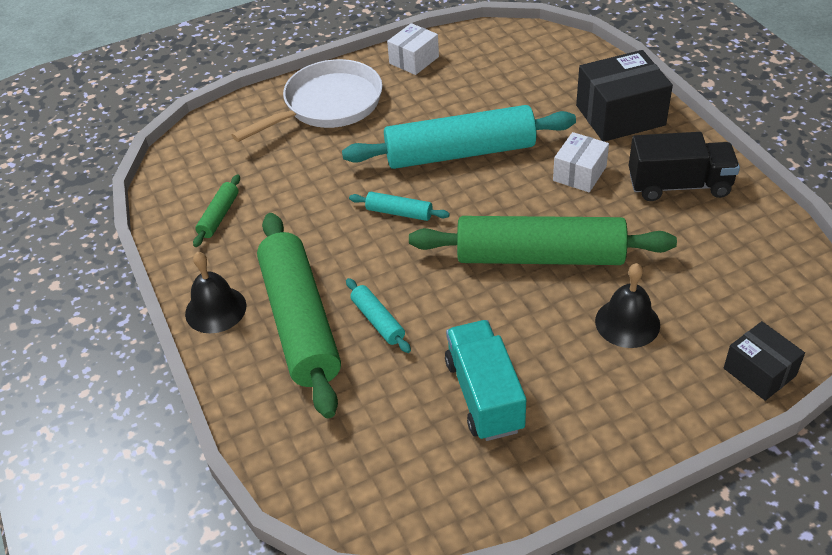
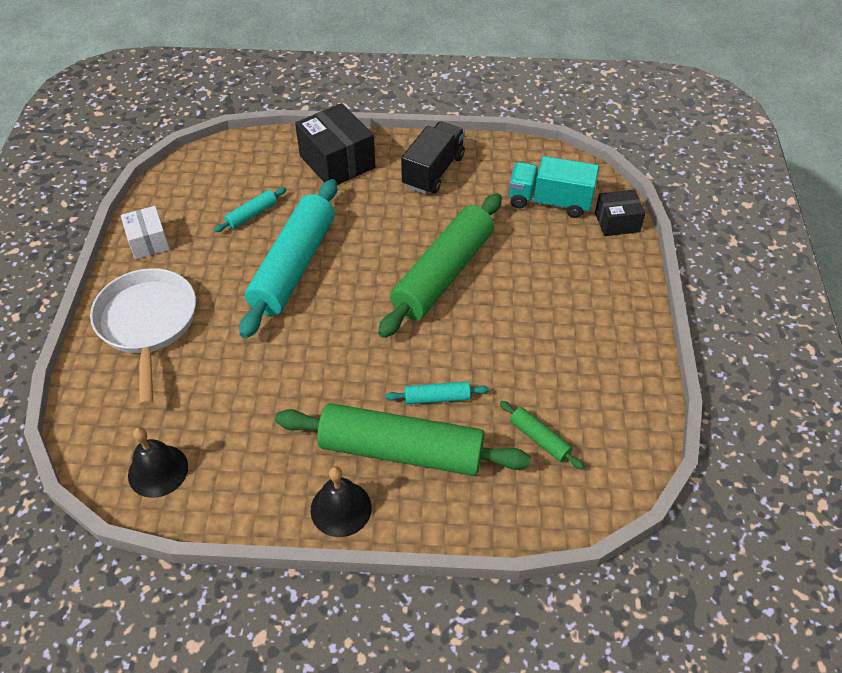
camera: 65 degrees left, 5 degrees up
(219, 216) = (222, 463): green rolling pin -> green rolling pin (539, 439)
(399, 212) = (329, 333): turquoise rolling pin -> turquoise rolling pin (252, 215)
(484, 395) = (551, 366): turquoise truck -> turquoise truck (549, 201)
(579, 173) = (378, 212): white box -> none
(620, 115) = (337, 162): black box -> black box turned 45 degrees counterclockwise
(627, 322) = (537, 260): black bell -> black bell (158, 470)

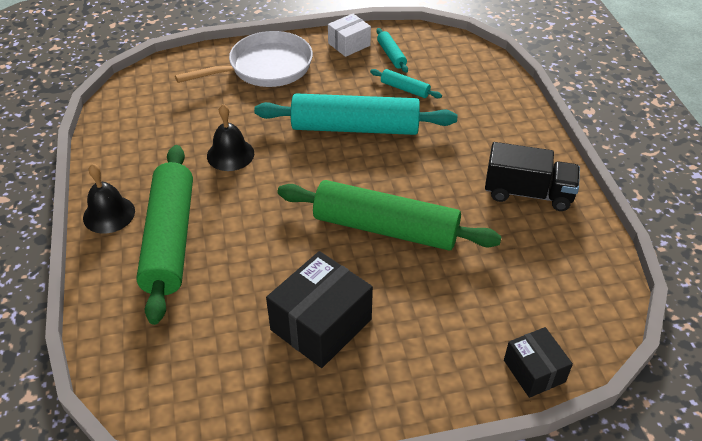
camera: 75 degrees right, 5 degrees down
(158, 470) = (133, 110): black bell -> black bell (230, 154)
(337, 162) = (501, 123): black box -> black box (321, 324)
(437, 398) = (231, 252): turquoise rolling pin -> turquoise rolling pin (391, 55)
(539, 439) = (198, 338): green rolling pin -> none
(549, 201) = (535, 299): turquoise truck -> none

